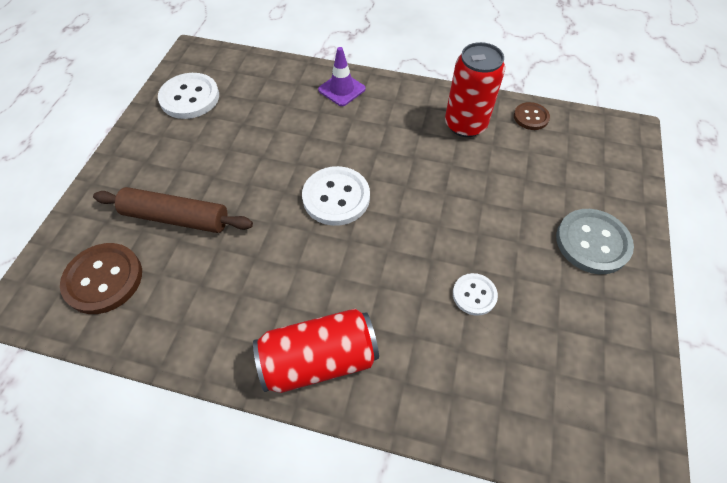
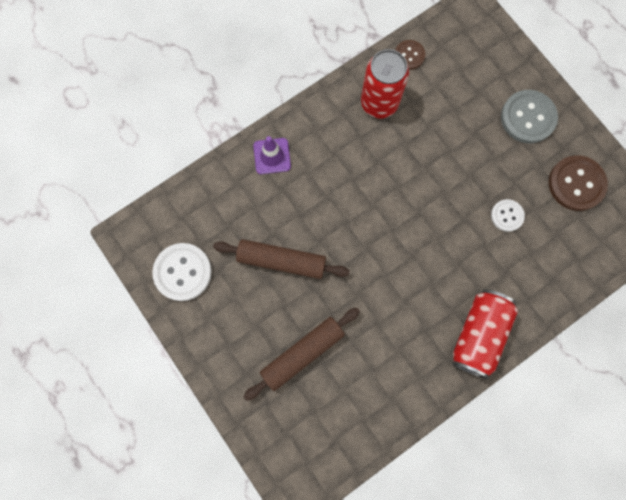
camera: 50 degrees left, 20 degrees up
(103, 279) = (318, 429): brown button -> brown button (576, 184)
(254, 149) = (281, 261): none -> brown rolling pin
(336, 197) = (371, 238): white button -> none

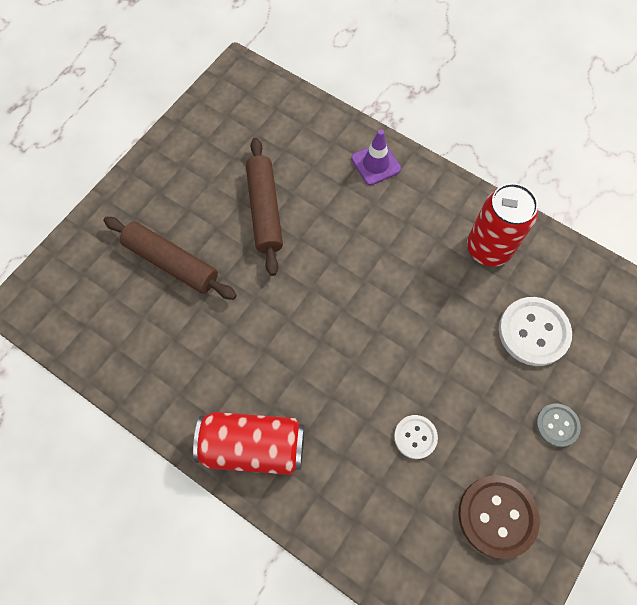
camera: 70 degrees right, 10 degrees down
(183, 272) = (220, 127): white button -> white button (533, 332)
(409, 55) = (563, 261): brown button -> none
(528, 117) = (557, 425): grey button -> grey button, size x0.58

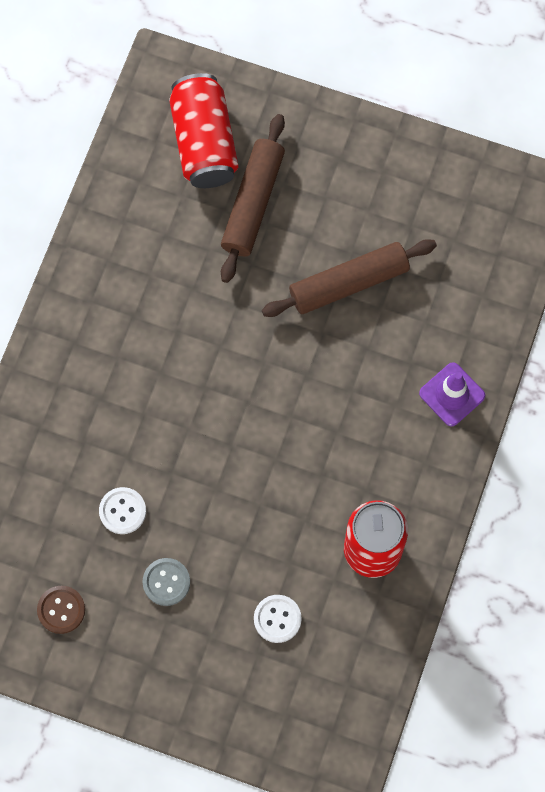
camera: 75 degrees right, 5 degrees up
(253, 446) = (71, 350): red can -> red can (204, 142)
(497, 516) = (61, 610): brown button -> brown button, size x0.58
(533, 332) = (277, 619): white button -> white button, size x0.58
(557, 425) = (173, 659): grey button -> grey button (166, 582)

